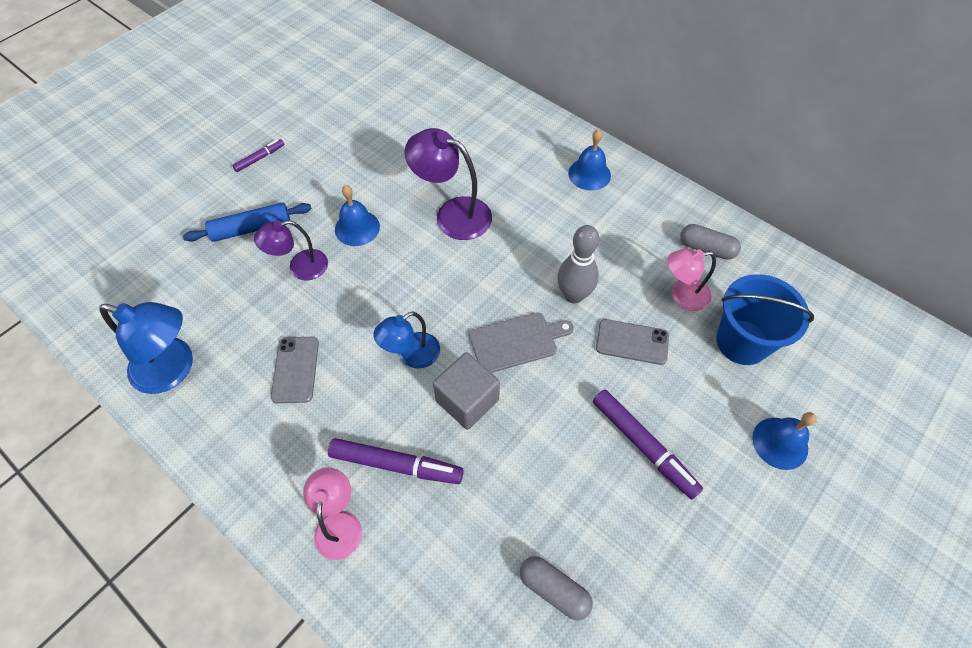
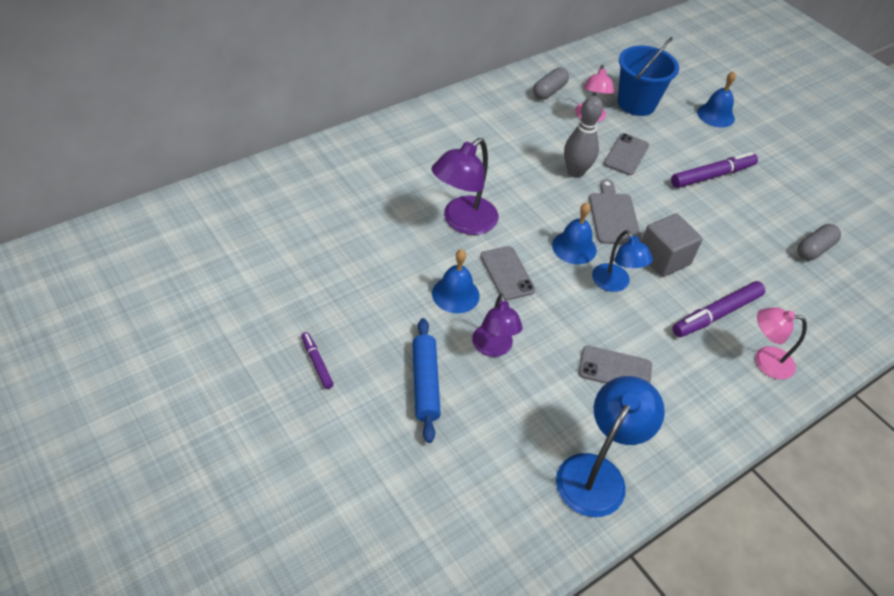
camera: 80 degrees left, 10 degrees down
(396, 261) = (507, 273): none -> grey phone
(396, 464) = (716, 314): purple marker -> purple marker turned 150 degrees counterclockwise
(589, 174) = (448, 126): blue bell -> blue bell (574, 247)

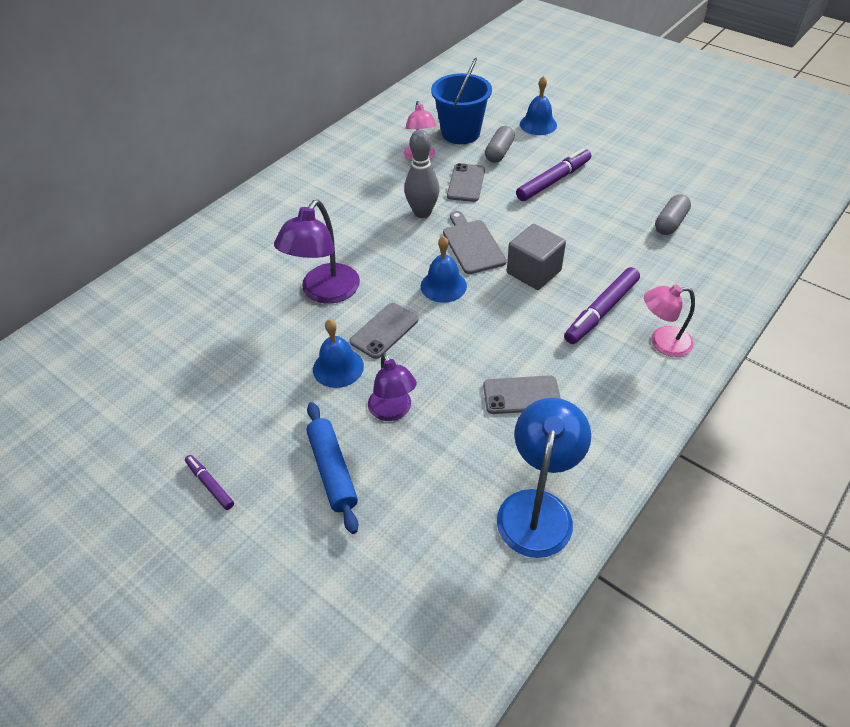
camera: 10 degrees left, 0 degrees up
(507, 273) = (384, 331): grey phone -> grey phone turned 75 degrees clockwise
(549, 91) = (373, 143): grey capsule -> grey capsule (499, 152)
(615, 284) = (494, 310): blue lamp -> none

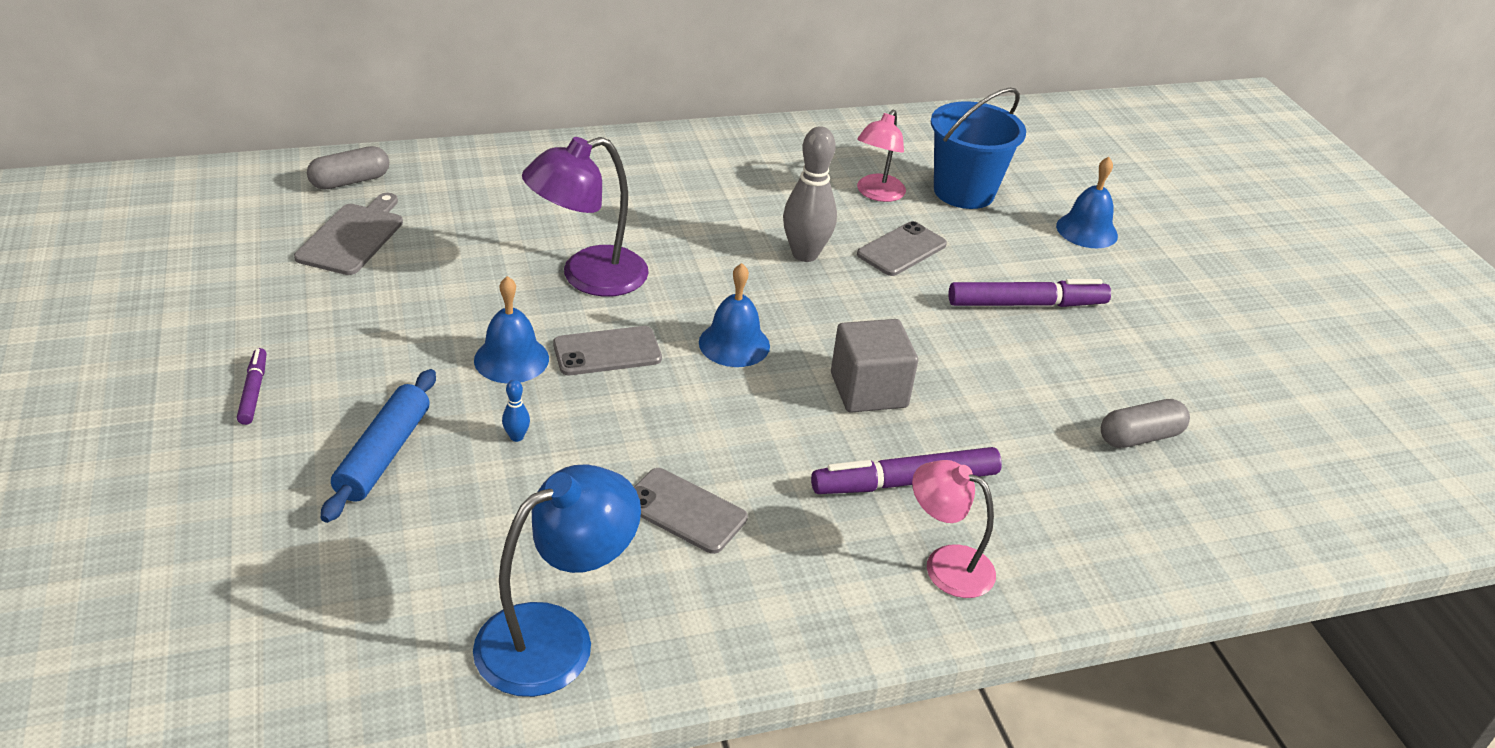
camera: 30 degrees right, 10 degrees down
(393, 411) = (516, 437): purple lamp -> blue bowling pin
(472, 245) = (825, 320): grey cutting board -> grey cutting board (353, 237)
(499, 152) = (990, 237): grey capsule -> grey capsule (350, 181)

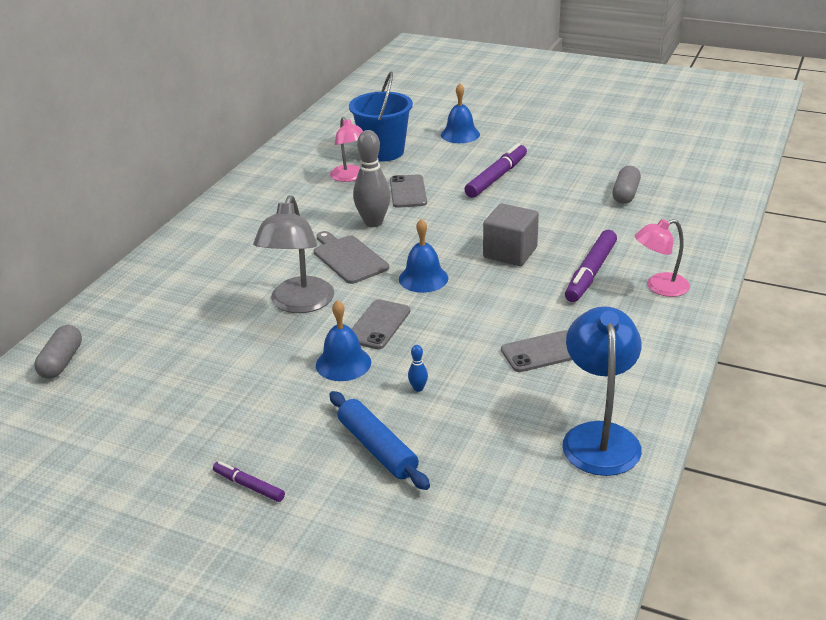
camera: 45 degrees left, 5 degrees down
(353, 237) = (130, 383): grey cutting board -> grey cutting board (348, 258)
(588, 277) = (299, 304): purple lamp -> grey lamp

